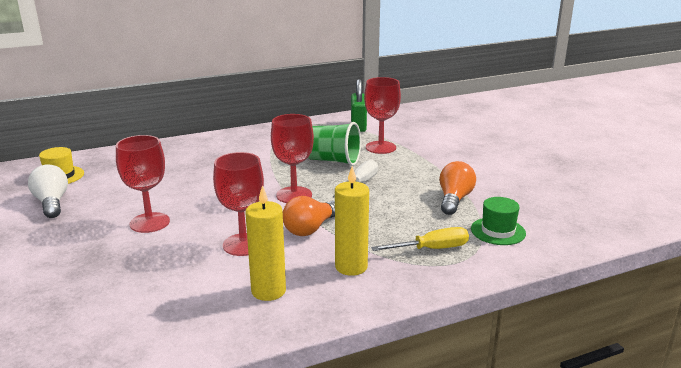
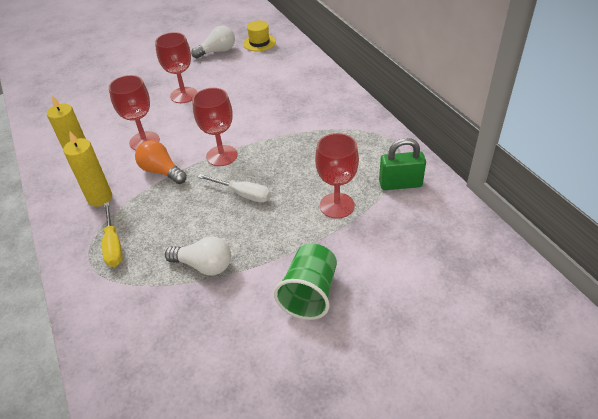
camera: 90 degrees right, 20 degrees up
(333, 161) = (297, 172): green cup -> green cup (309, 293)
(454, 199) = (204, 265): orange light bulb -> white light bulb
(498, 231) = (134, 296): green hat -> none

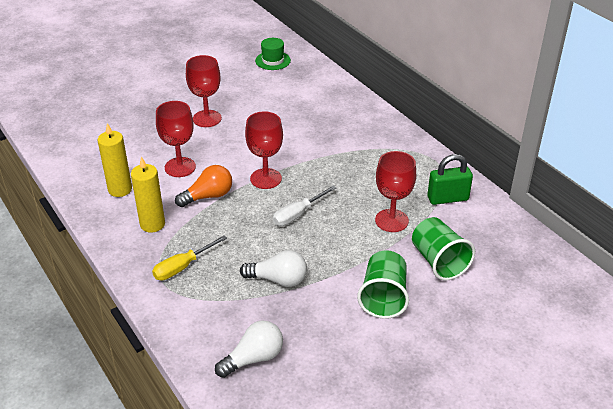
camera: 10 degrees left, 5 degrees down
(113, 245) = (182, 267): yellow screwdriver -> yellow screwdriver turned 75 degrees clockwise
(161, 171) = (208, 196): orange light bulb -> orange light bulb turned 120 degrees clockwise
(217, 51) = (229, 71): white light bulb -> white light bulb (253, 358)
(243, 194) = (298, 214): white screwdriver -> white screwdriver turned 120 degrees clockwise
(259, 43) = (273, 60): yellow hat -> green hat
(378, 255) = (438, 261): none -> green cup

